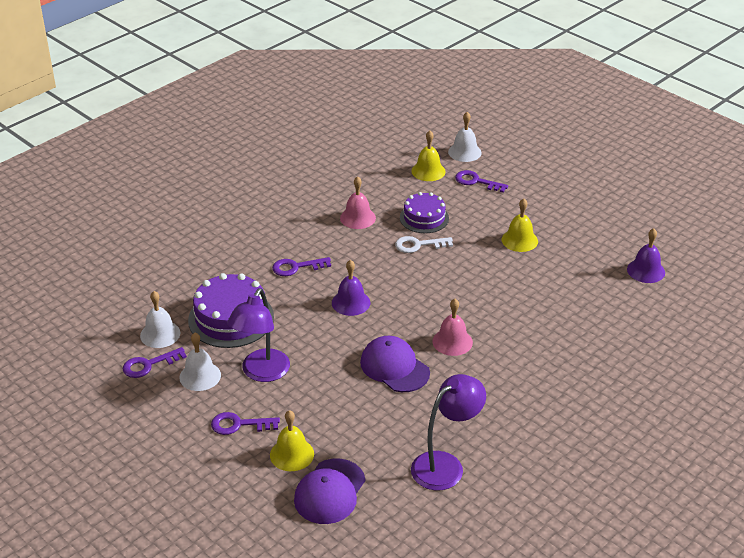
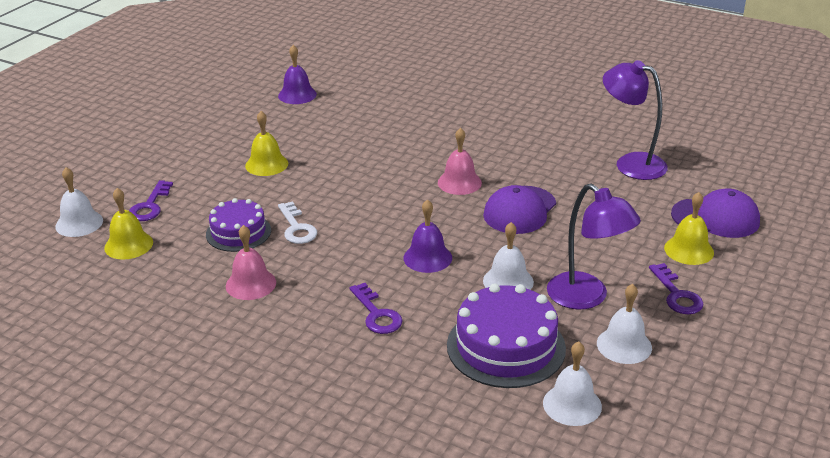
camera: 105 degrees left, 5 degrees down
(149, 365) = (635, 397): purple key -> none
(261, 373) = (586, 298): purple lamp -> purple lamp turned 45 degrees clockwise
(302, 337) = (508, 281): none -> white bell

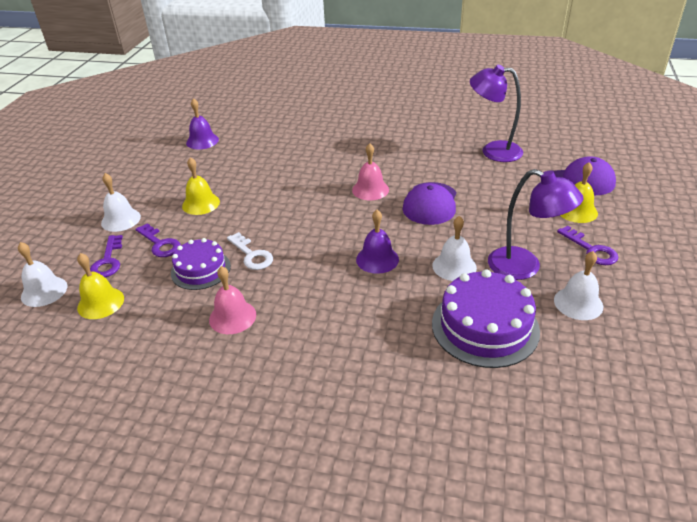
camera: 15 degrees left, 5 degrees up
(377, 314) = (359, 321): purple key -> purple key (160, 244)
(572, 404) = (570, 369): white bell -> white bell (121, 220)

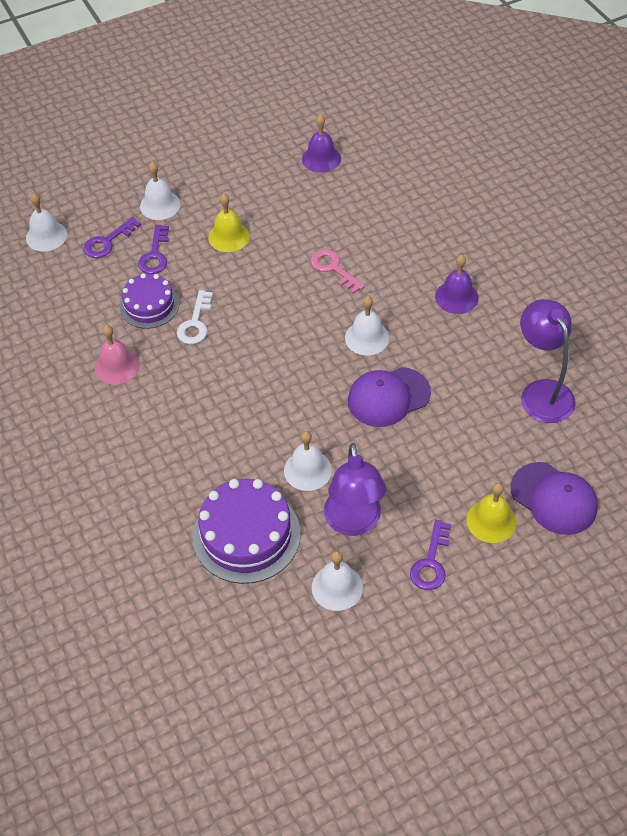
camera: 50 degrees right, 15 degrees up
(100, 303) = (63, 278): yellow bell -> none
(295, 176) = (333, 269): none -> pink key
(370, 189) = (367, 338): pink bell -> white bell
(377, 259) = (267, 410): purple bell -> purple bell (456, 297)

